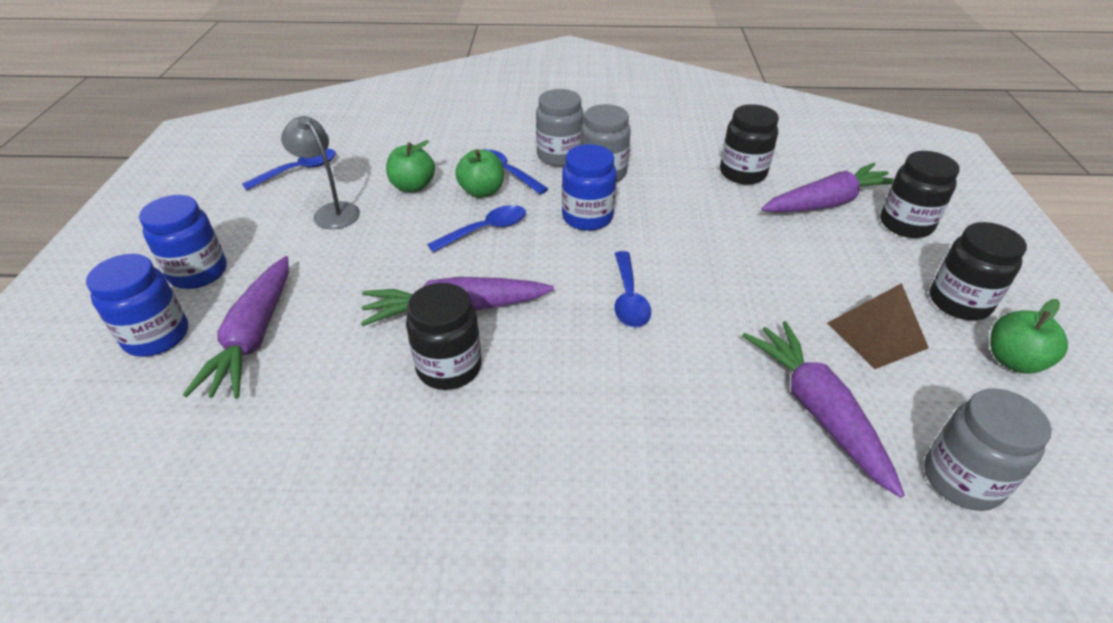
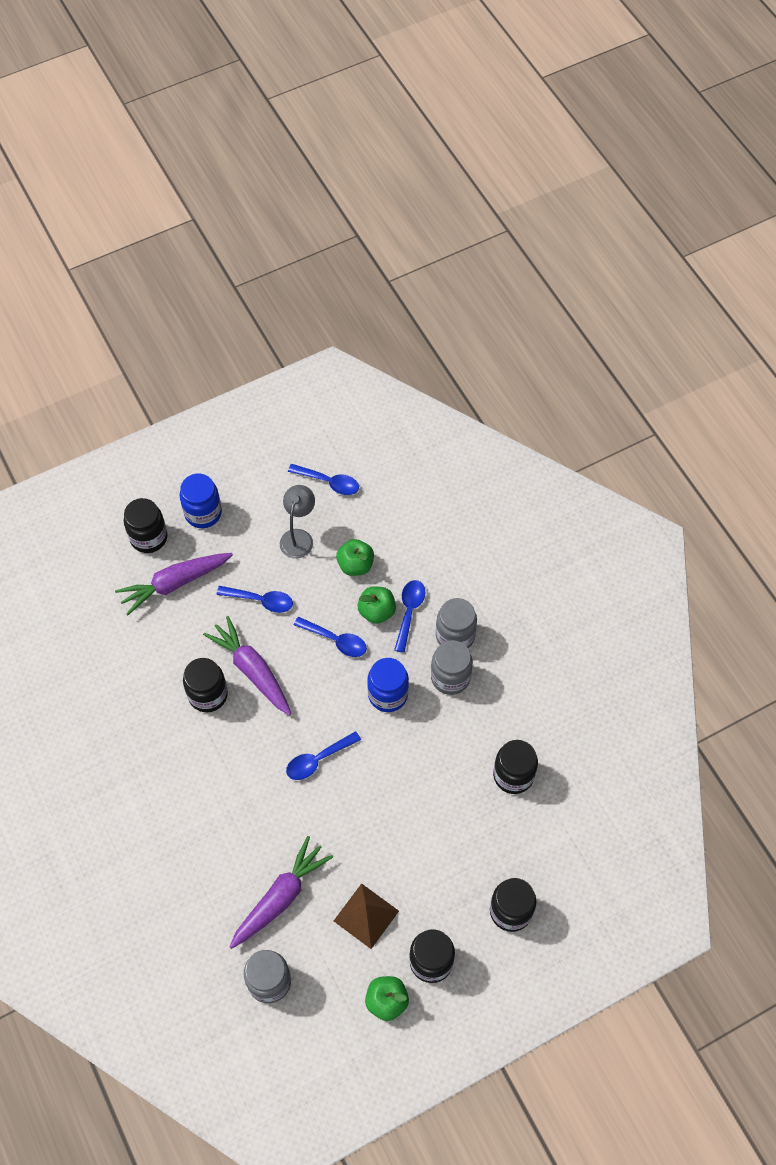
camera: 60 degrees right, 20 degrees up
(157, 336) = (149, 537): blue jar -> black jar
(372, 268) = (261, 600): none -> blue spoon
(827, 203) = (507, 848): purple carrot -> none

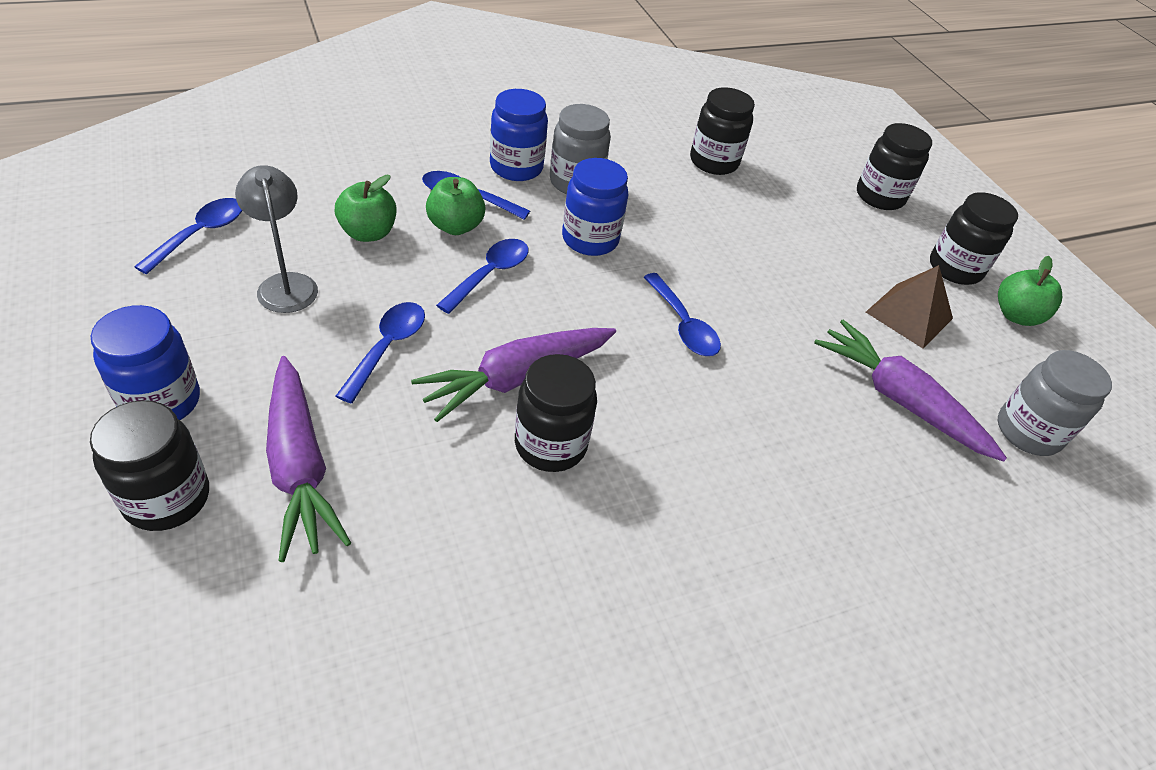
camera: 90 degrees left, 15 degrees down
(298, 537) = (285, 284): grey lamp -> grey lamp turned 45 degrees clockwise
(455, 636) = (516, 167): grey jar -> blue jar

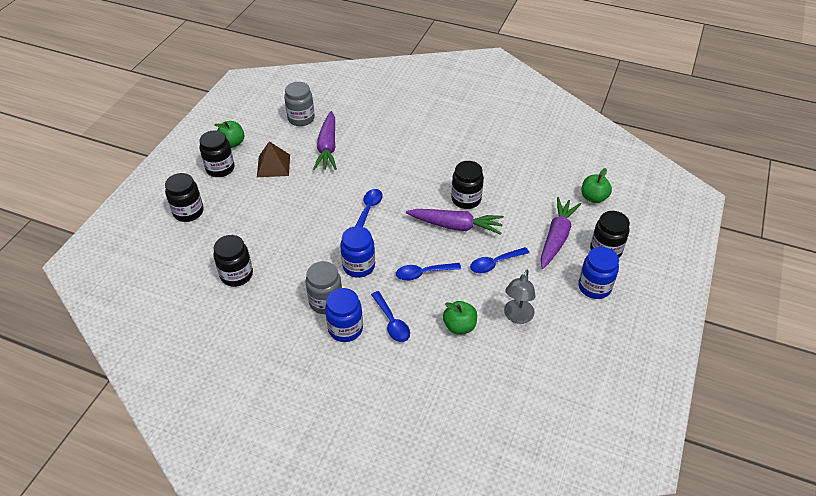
camera: 130 degrees left, 0 degrees up
(200, 234) = (541, 369): blue spoon -> none
(455, 226) = (414, 307): green apple -> green apple (593, 198)

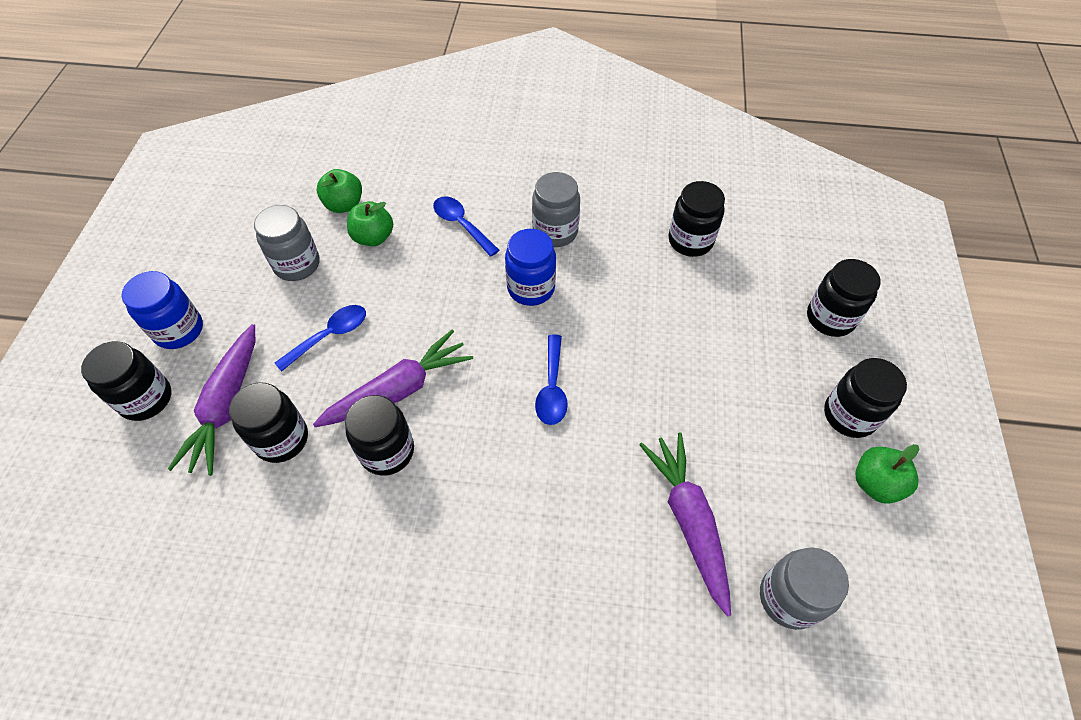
camera: 165 degrees right, 10 degrees up
(273, 165) = (763, 446): brown pyramid -> none
(345, 329) = (517, 206): blue jar -> none
(423, 273) = (435, 297): blue spoon -> none
(455, 226) = (398, 390): purple carrot -> purple carrot turned 150 degrees clockwise
(517, 317) = (297, 264): grey lamp -> grey jar
(523, 215) = (281, 439): none -> black jar
(593, 198) = (141, 515): green apple -> green apple (344, 205)

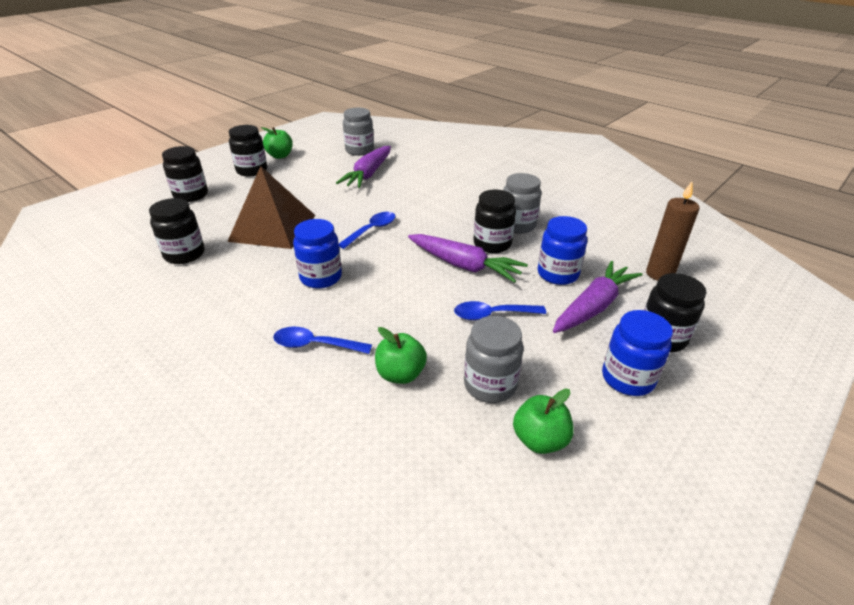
camera: 145 degrees left, 20 degrees down
(148, 516) = (659, 274): none -> brown candle
(281, 439) = (557, 274): black jar -> blue jar
(344, 205) = (402, 427): green apple -> green apple (539, 440)
(398, 390) = (464, 265): purple carrot -> purple carrot turned 150 degrees counterclockwise
(461, 225) = (315, 345): blue spoon -> blue spoon turned 105 degrees clockwise
(555, 232) = (255, 302): grey jar -> grey jar (517, 225)
(663, 324) = (273, 228): none -> brown pyramid

